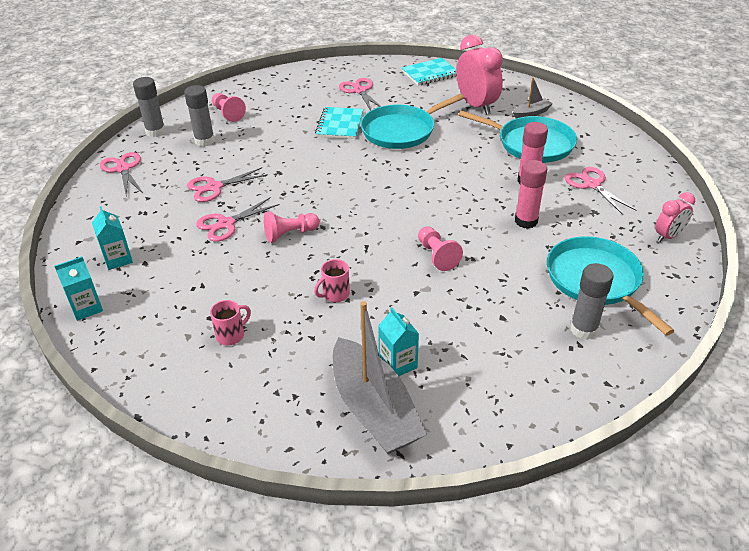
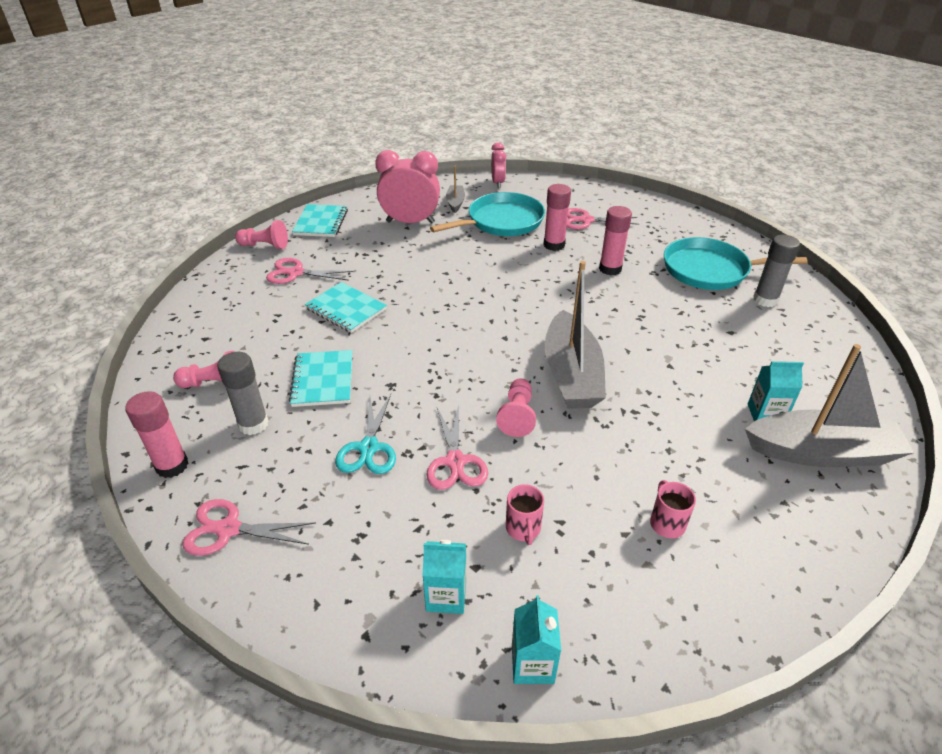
camera: 60 degrees left, 0 degrees up
(155, 132) = (172, 466): grey glue stick -> pink glue stick
(214, 187) = (368, 448): pink scissors -> turquoise scissors
(261, 146) = (323, 380): none -> turquoise notebook
(335, 294) = (642, 418): pink mug -> pink mug (523, 529)
(358, 244) = (571, 374): none -> grey boat
(401, 131) = (403, 277): turquoise pan -> none
(437, 255) = (624, 333): pink pawn -> pink pawn (265, 246)
(668, 236) = (676, 219): pink clock -> pink clock (498, 183)

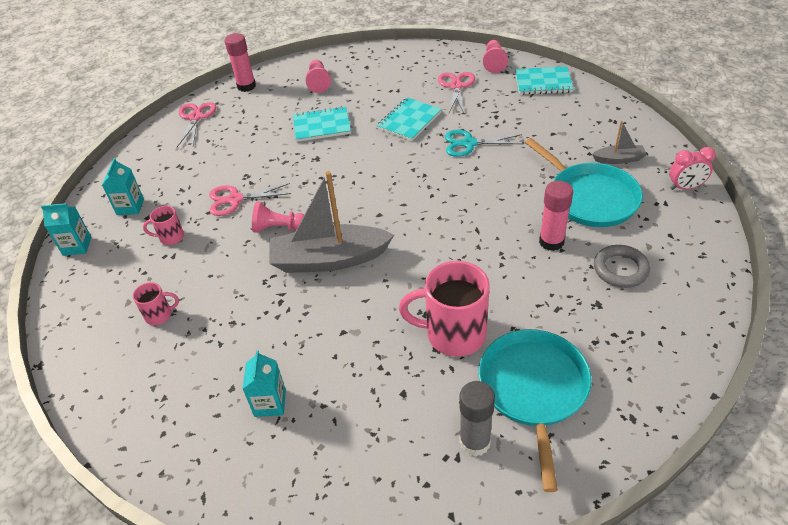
camera: 90 degrees right, 5 degrees up
(253, 424) = (279, 106): grey glue stick -> none
(368, 448) = (252, 158): turquoise scissors -> turquoise scissors (469, 143)
(410, 222) = (564, 134): pink clock -> none
(586, 220) = (620, 269): pink scissors -> grey ring
(610, 269) = (512, 290): pink glue stick -> none
(662, 302) = (453, 334): none -> pink mug
(821, 452) = (215, 441): grey boat -> none

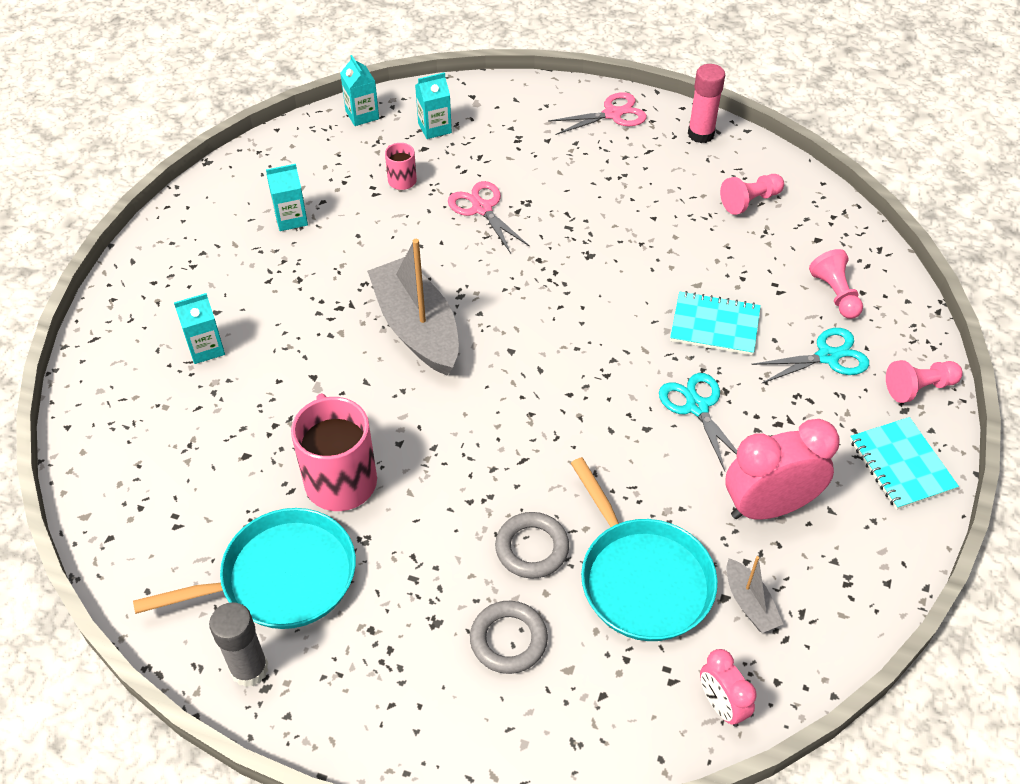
camera: 65 degrees right, 5 degrees up
(159, 315) = (291, 219): pink mug -> turquoise carton
(279, 228) = (450, 265): pink pawn -> pink pawn (835, 294)
(322, 126) = (656, 237): turquoise notebook -> none
(456, 86) = (827, 356): pink scissors -> turquoise scissors
(475, 442) = (198, 537): grey glue stick -> grey glue stick (249, 669)
(551, 242) = (532, 548): pink glue stick -> grey ring
(554, 135) = (768, 507): none -> pink clock
(590, 197) = (642, 579): turquoise pan -> turquoise pan turned 60 degrees counterclockwise

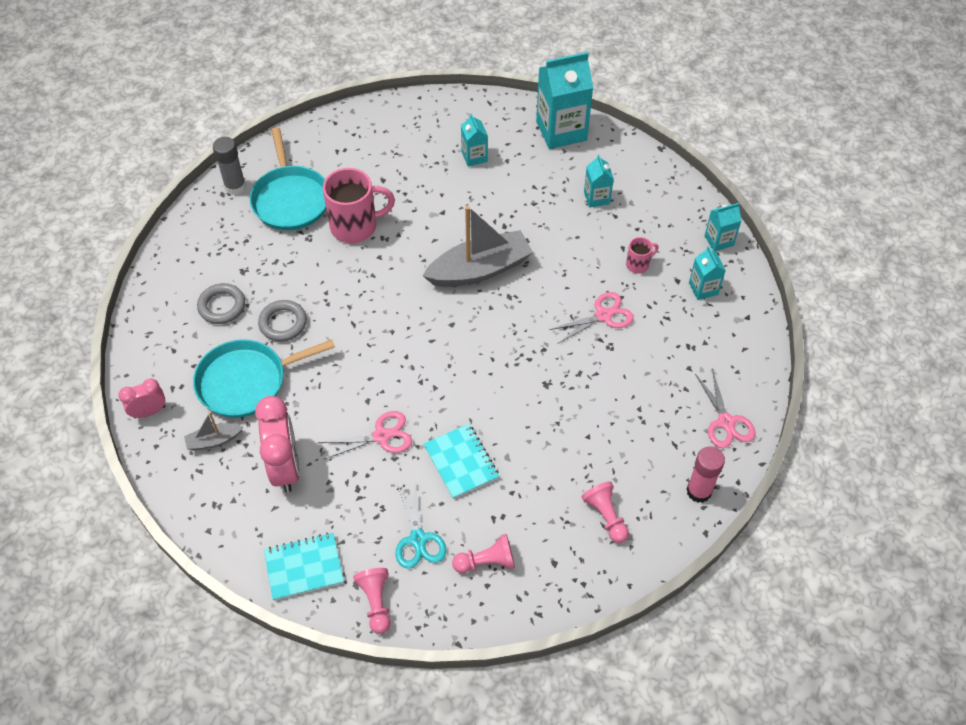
camera: 95 degrees right, 5 degrees up
(164, 257) = (561, 131): none -> turquoise carton
(697, 407) = (381, 436): turquoise scissors -> pink scissors
(715, 325) = (461, 462): turquoise notebook -> turquoise notebook turned 45 degrees counterclockwise

